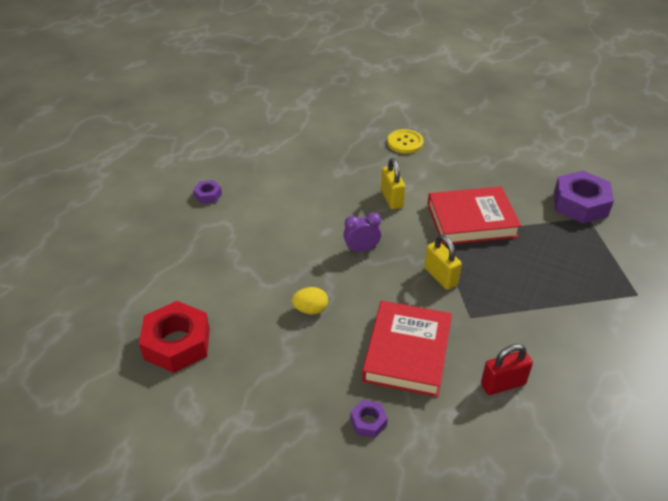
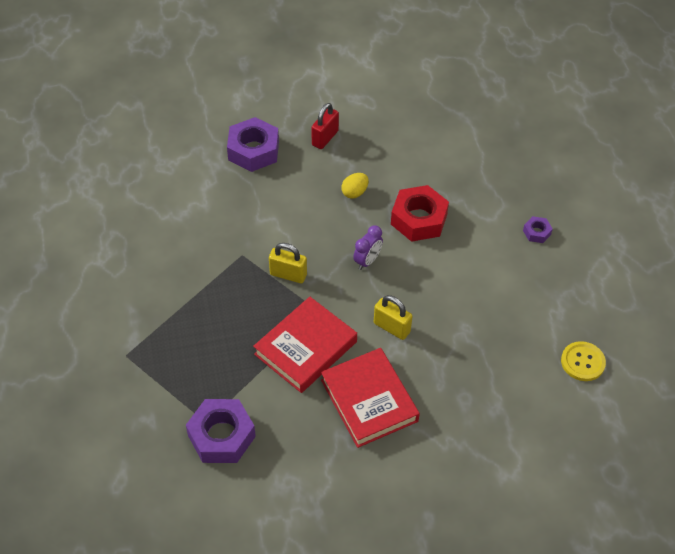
camera: 140 degrees right, 10 degrees up
(177, 343) = (410, 123): red nut -> red nut (418, 219)
(368, 422) = (253, 150): purple nut -> purple nut, size x2.10
(405, 142) = (446, 411): yellow button -> yellow button (582, 362)
(407, 352) = (265, 203): red book -> red book (369, 400)
(503, 384) = (188, 220): red padlock -> red padlock (325, 138)

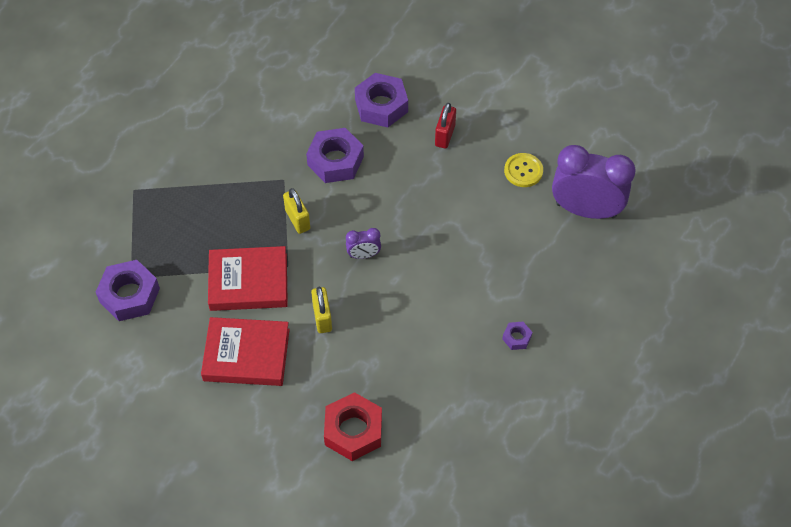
camera: 45 degrees right, 5 degrees up
(266, 212) = (335, 161): none -> purple nut
(325, 138) = (445, 135): red padlock -> red padlock turned 60 degrees counterclockwise
(354, 192) = (416, 195): yellow egg -> none
(369, 400) = (246, 355): red book -> red book turned 75 degrees clockwise
(418, 219) = (438, 254): red nut -> red nut (353, 431)
(478, 117) = (586, 210): none -> purple clock
(582, 362) = (427, 462): yellow button -> yellow button (523, 171)

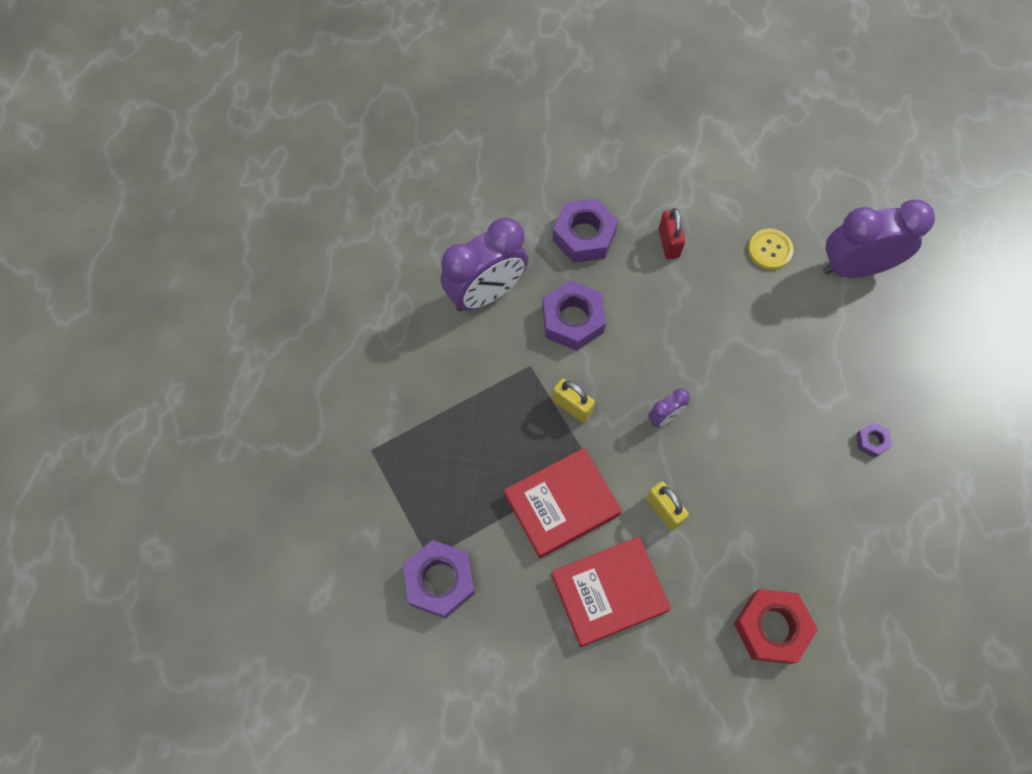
camera: 25 degrees left, 10 degrees up
(281, 117) = (486, 293): none -> purple clock

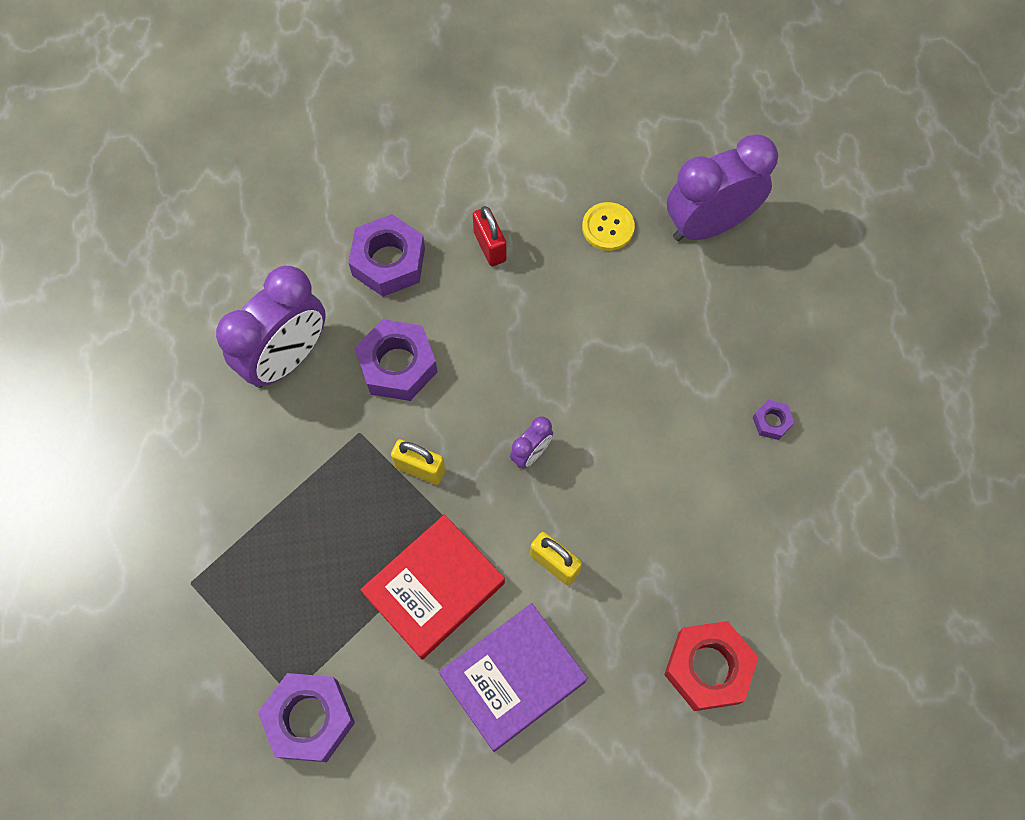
camera: 15 degrees left, 0 degrees up
(609, 592) = (513, 678): red book -> purple book

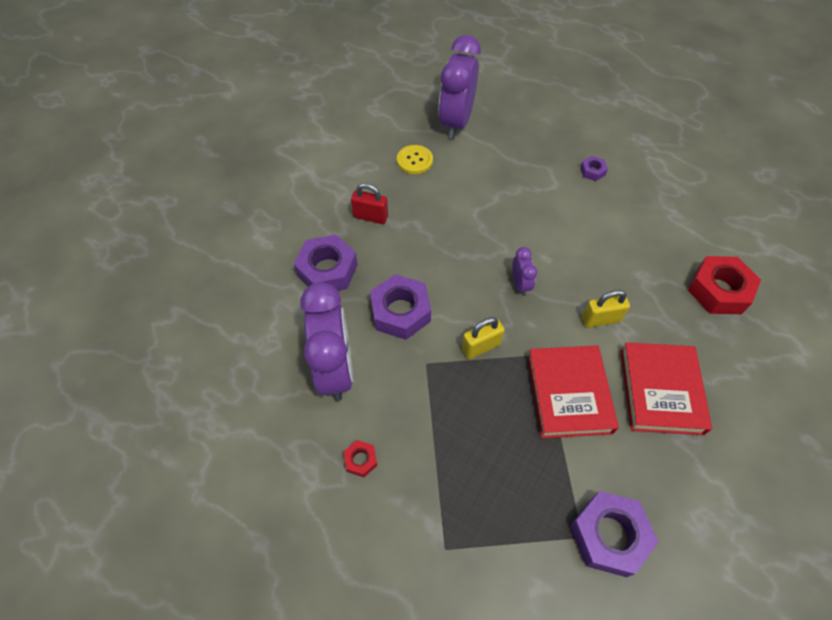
camera: 50 degrees left, 10 degrees down
(216, 451) = (361, 460): none -> red nut
(513, 678) = (660, 391): purple book -> red book

